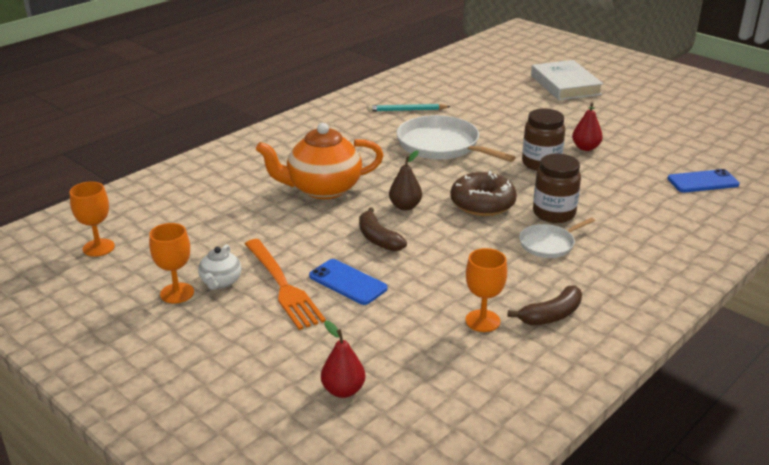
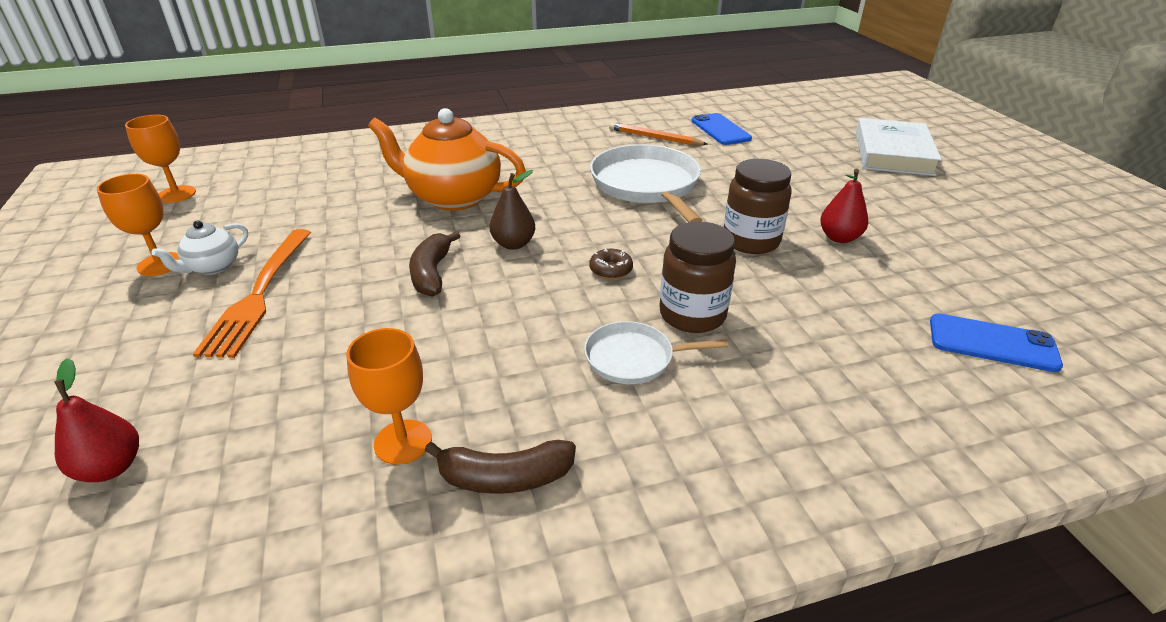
camera: 30 degrees right, 5 degrees up
(348, 282) = (326, 316): blue phone -> blue phone (720, 130)
(407, 110) = (654, 138): turquoise pencil -> orange pencil
(482, 203) = (611, 270): brown donut -> brown donut, size x0.46

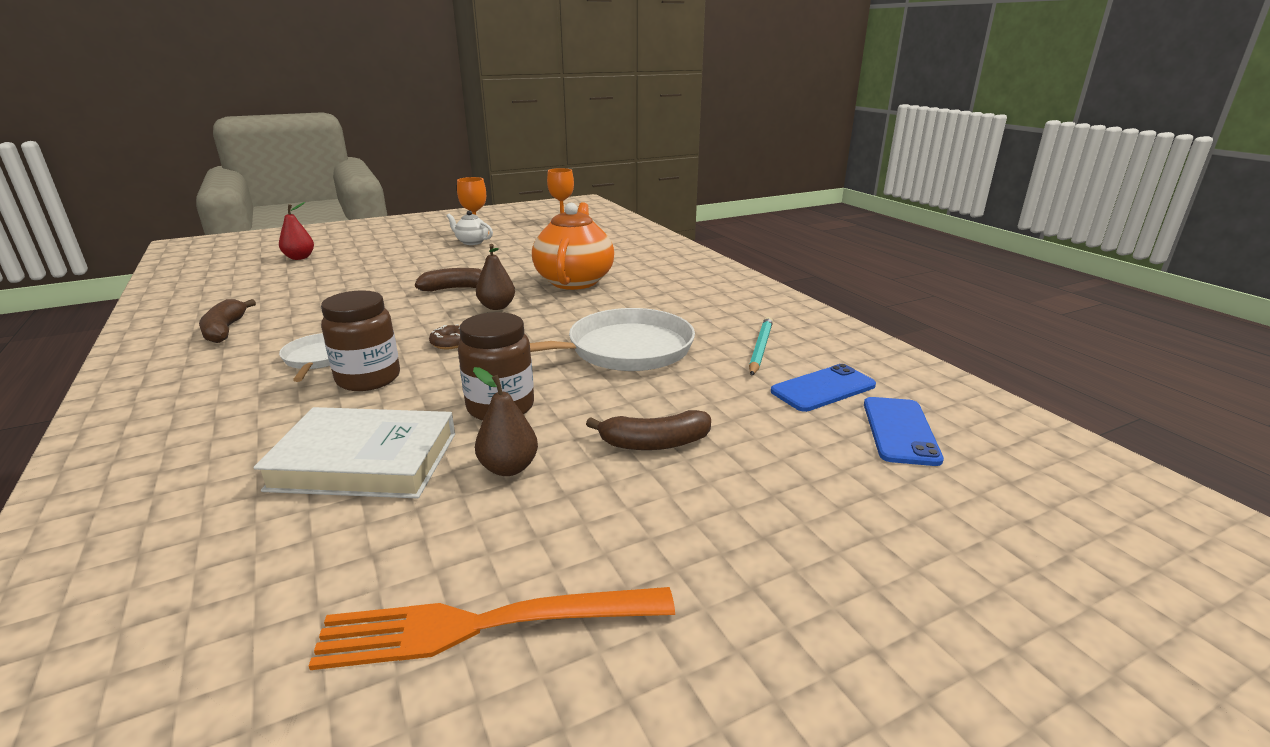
camera: 80 degrees right, 10 degrees down
(259, 295) = (438, 255): orange fork -> orange fork (483, 626)
(403, 442) = (276, 304): orange goblet -> none
(654, 138) = (760, 348): orange pencil -> turquoise pencil
(797, 187) = (654, 443): none -> brown banana
(839, 238) = (509, 468): red pear -> brown pear
(893, 153) = (849, 557): white book -> white book (364, 461)
(992, 343) = (229, 567): blue phone -> blue phone (900, 431)

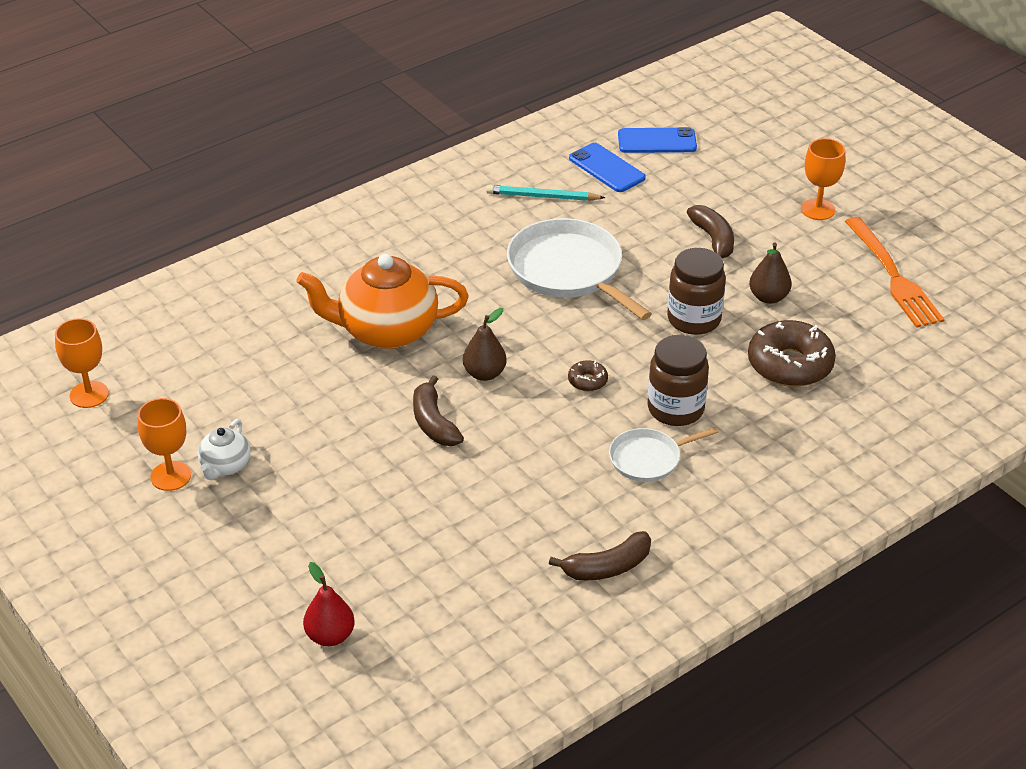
camera: 100 degrees left, 15 degrees up
(364, 461) = (790, 365): white book -> brown donut
(717, 565) = (818, 209): none -> orange goblet

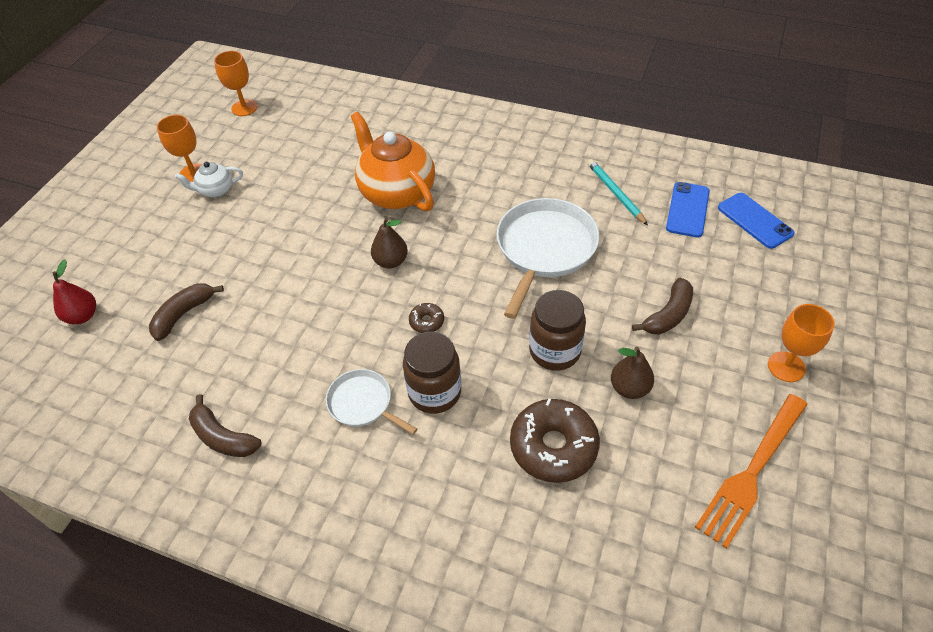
camera: 60 degrees right, 10 degrees up
(433, 423) = (320, 262): brown banana -> brown banana (183, 314)

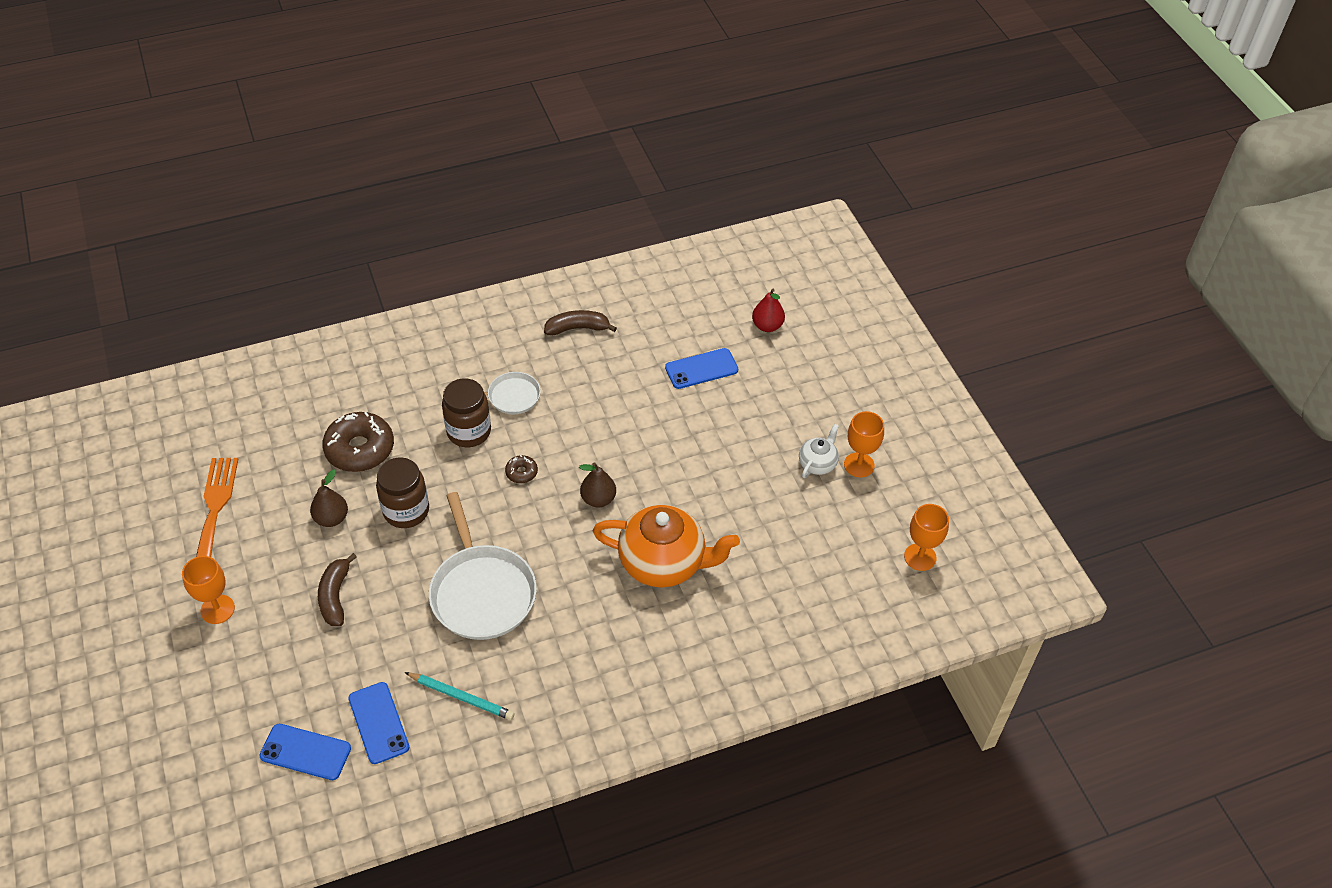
camera: 135 degrees right, 0 degrees up
(183, 314) = (701, 369): brown banana -> blue phone

